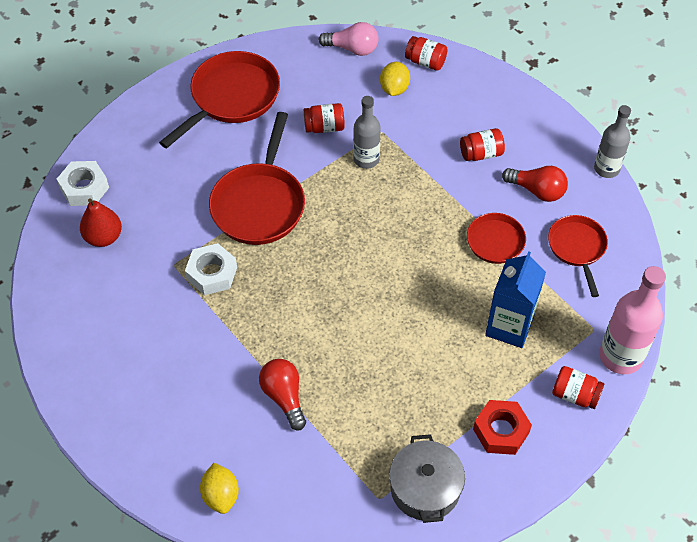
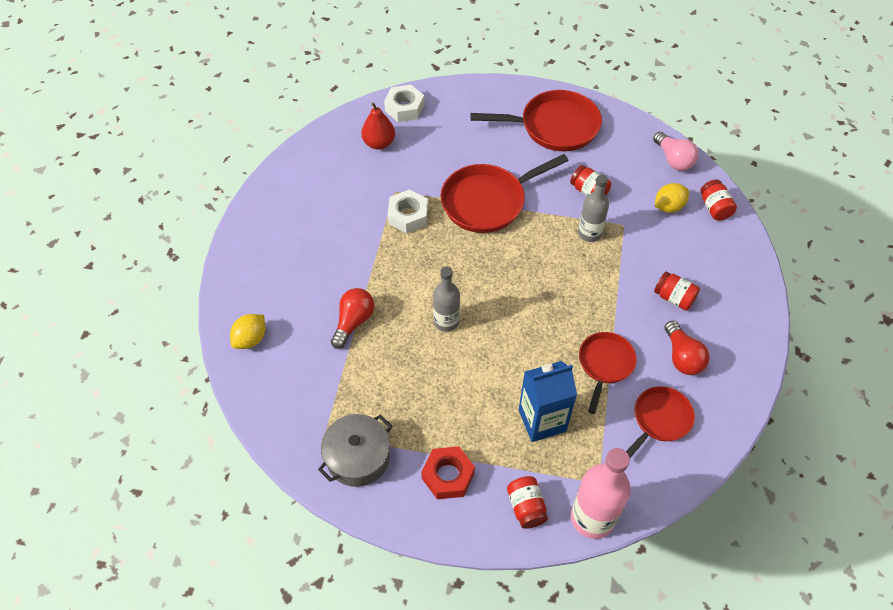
camera: 50 degrees right, 0 degrees up
(606, 169) = (757, 391): grey bottle -> grey bottle (446, 321)

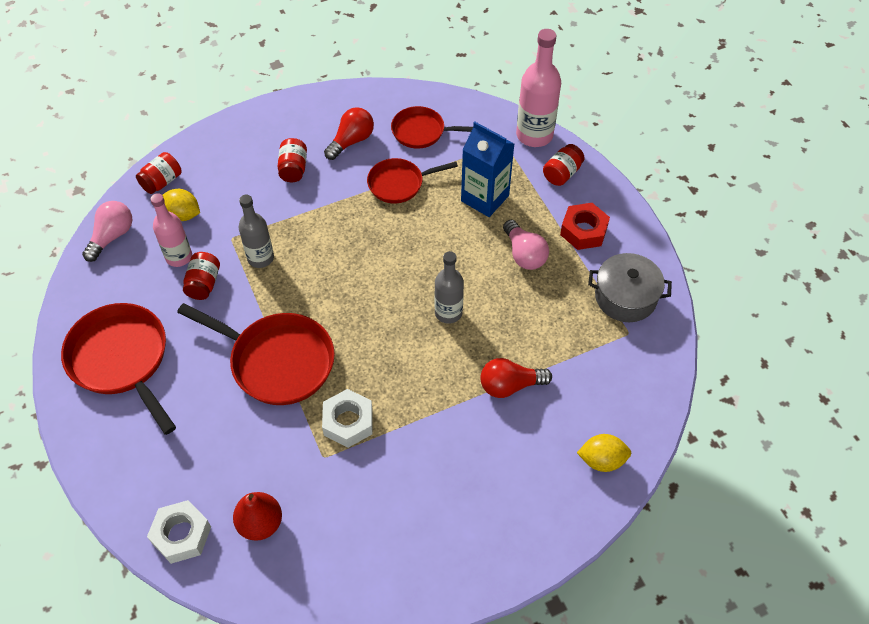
camera: 125 degrees left, 0 degrees up
(459, 410) = (524, 254): none -> pink light bulb
(625, 188) = (179, 257): none -> pink bottle

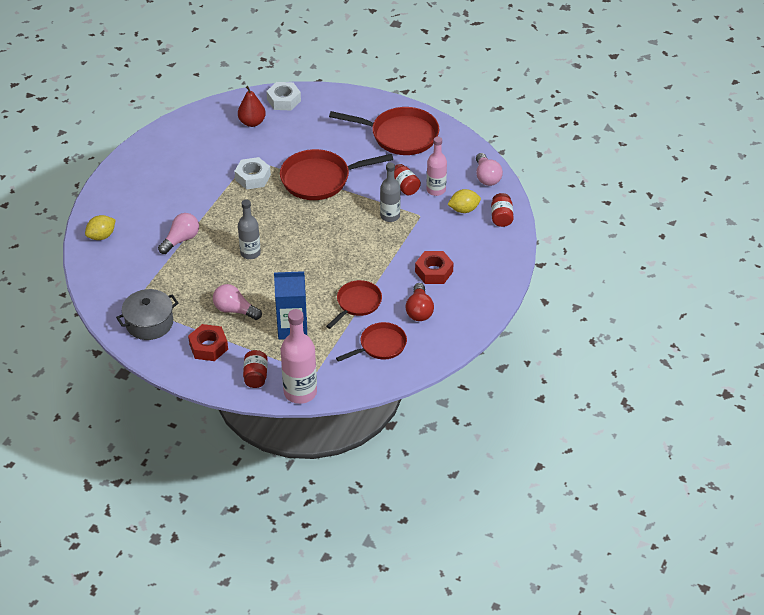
camera: 140 degrees right, 10 degrees down
(293, 169) = (434, 271): red jar -> red nut
(510, 385) = (181, 240): red light bulb -> pink light bulb

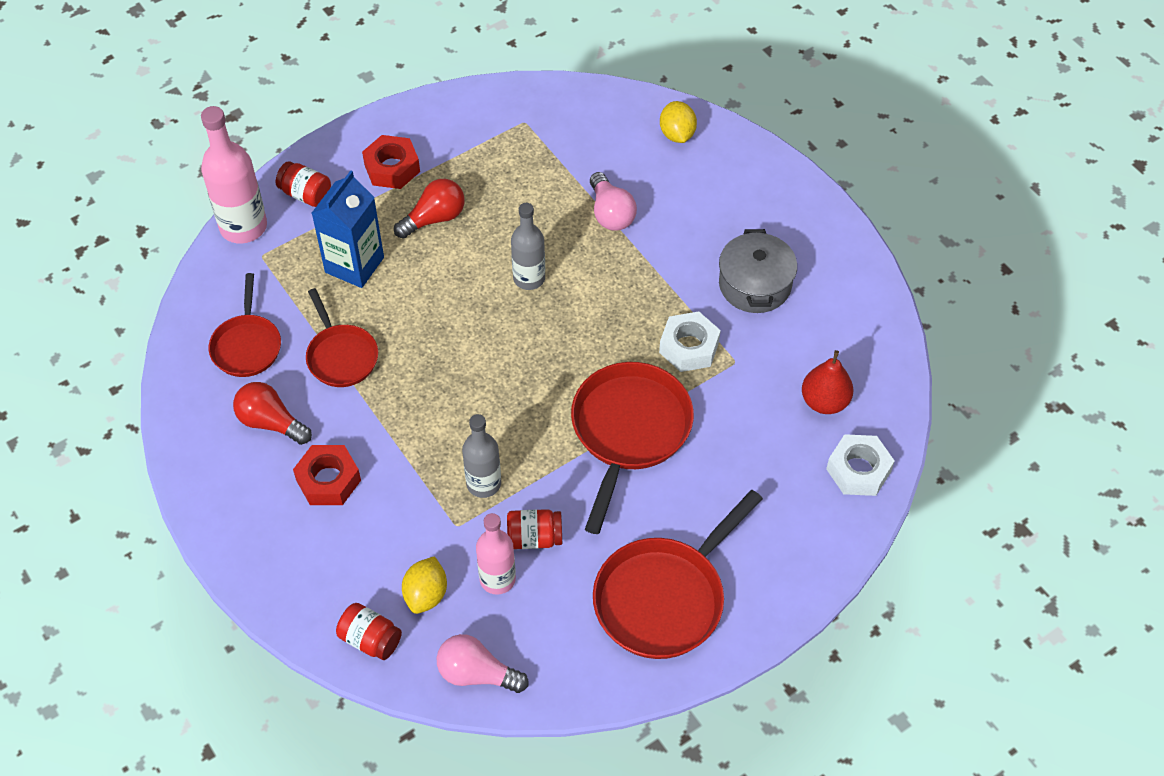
camera: 120 degrees right, 10 degrees up
(149, 323) = (478, 127): grey pot -> grey pot (755, 284)
(234, 310) = (434, 218): pink light bulb -> red light bulb

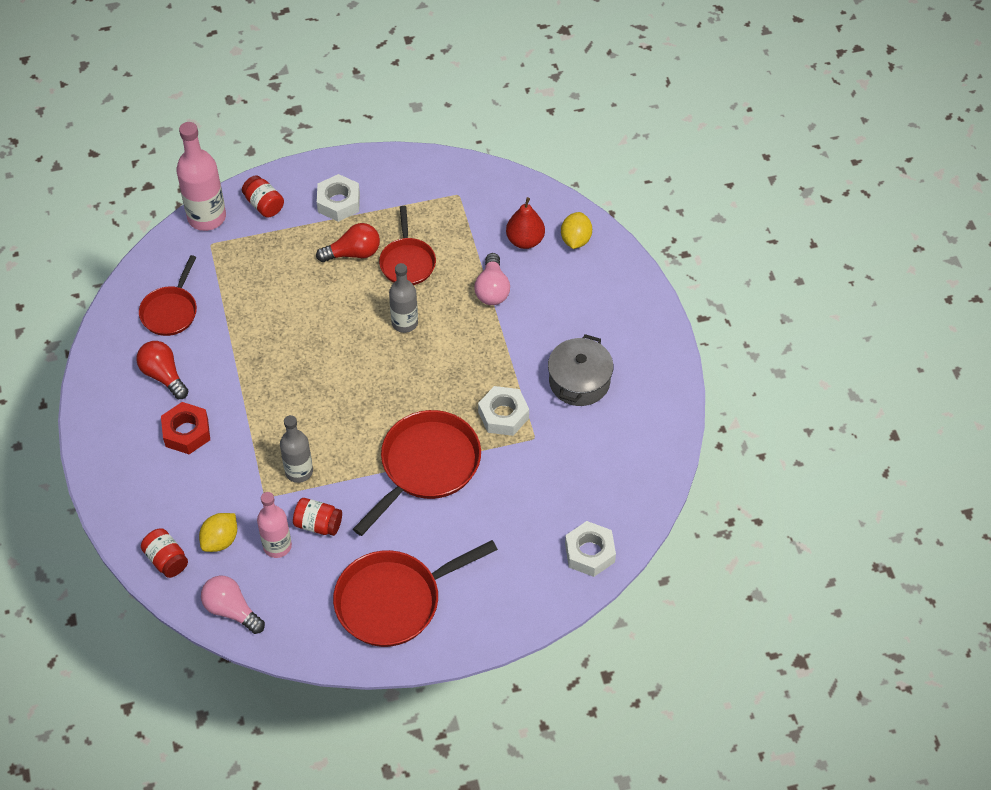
camera: 20 degrees right, 0 degrees up
(341, 356) = (236, 340): red pan -> red pan (407, 262)
(354, 265) = (276, 272): blue carton -> none
(392, 168) = (338, 202): red nut -> white nut
(824, 401) = (589, 491): red pear -> red pear (525, 240)

